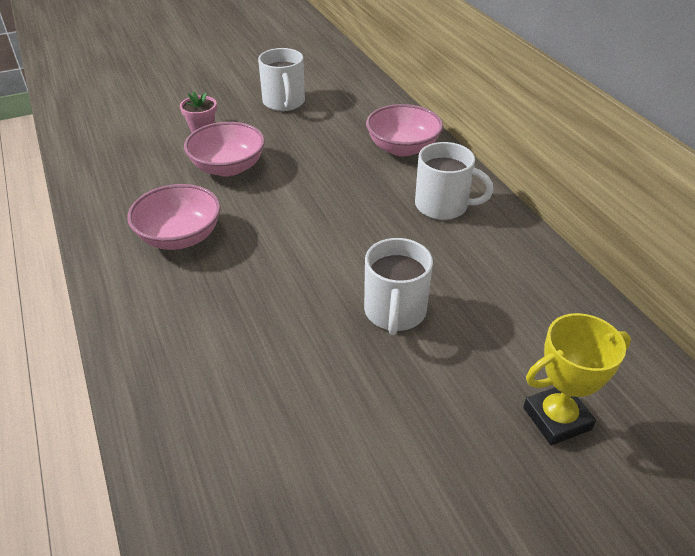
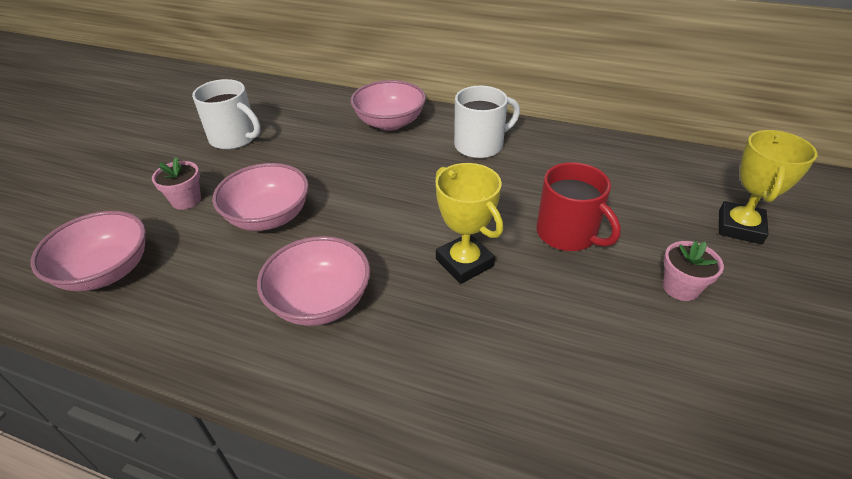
camera: 45 degrees left, 0 degrees up
(114, 147) = (106, 271): none -> pink bowl
(292, 276) = (464, 263): none -> yellow trophy
(395, 312) = (568, 234): white mug -> red mug
(412, 411) = (680, 288): none -> pink flower pot

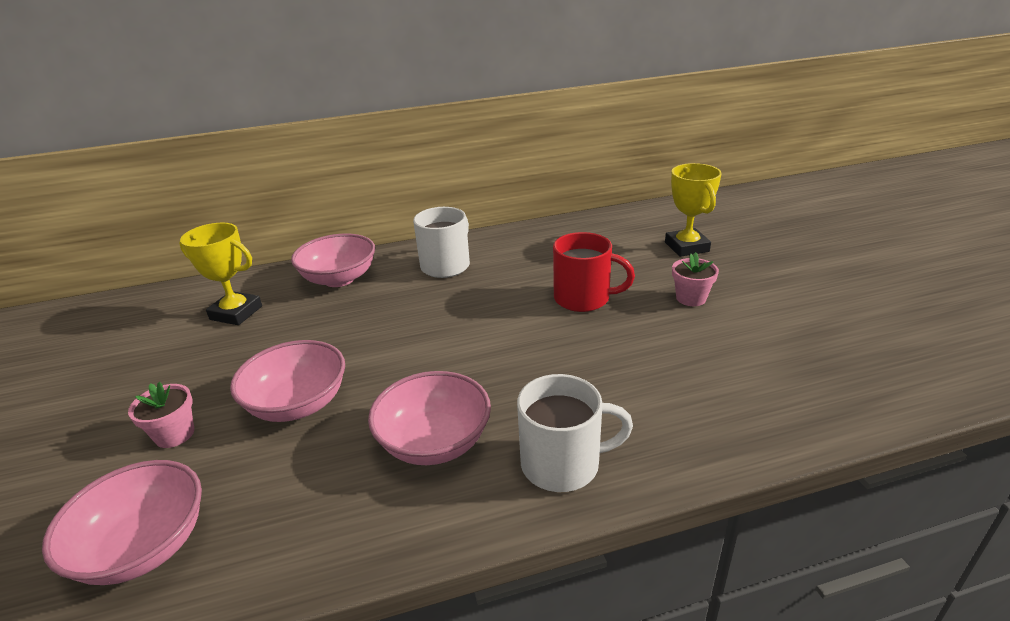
camera: 35 degrees left, 10 degrees down
(234, 138) = (170, 356): white mug -> white mug (563, 464)
(464, 263) = (528, 353): yellow trophy -> yellow trophy (236, 313)

